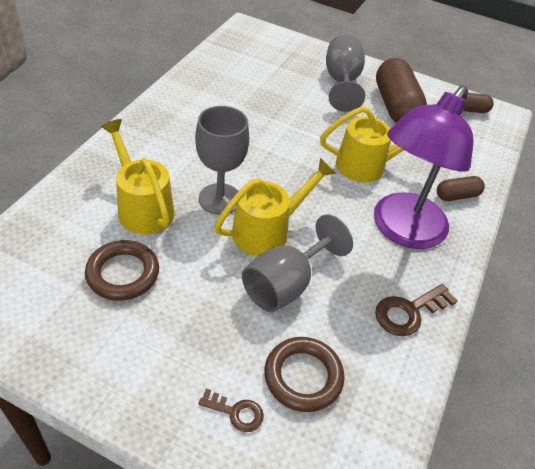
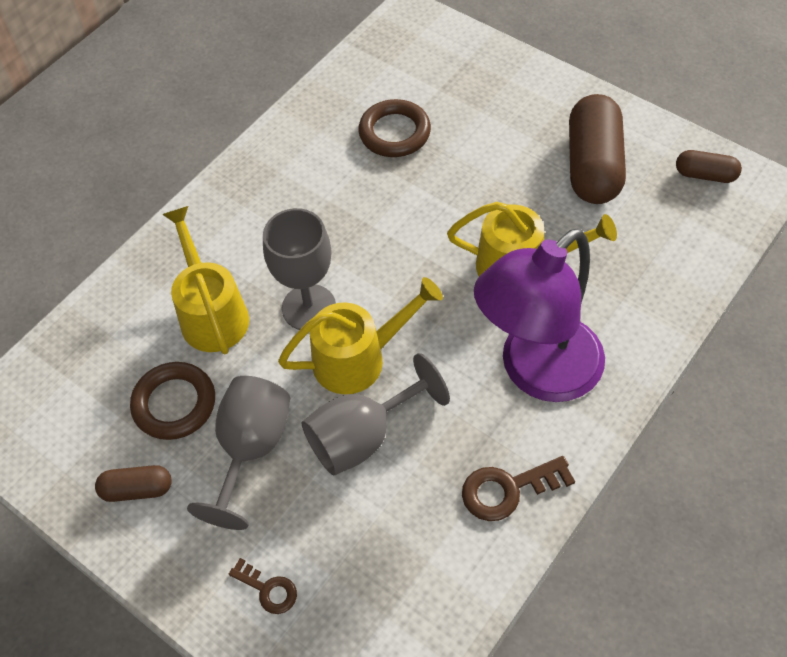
camera: 20 degrees right, 10 degrees up
(303, 376) = (353, 557): brown ring -> brown ring (394, 133)
(342, 82) = (524, 120): grey goblet -> grey goblet (251, 449)
(457, 196) = (633, 323): brown capsule -> brown capsule (137, 489)

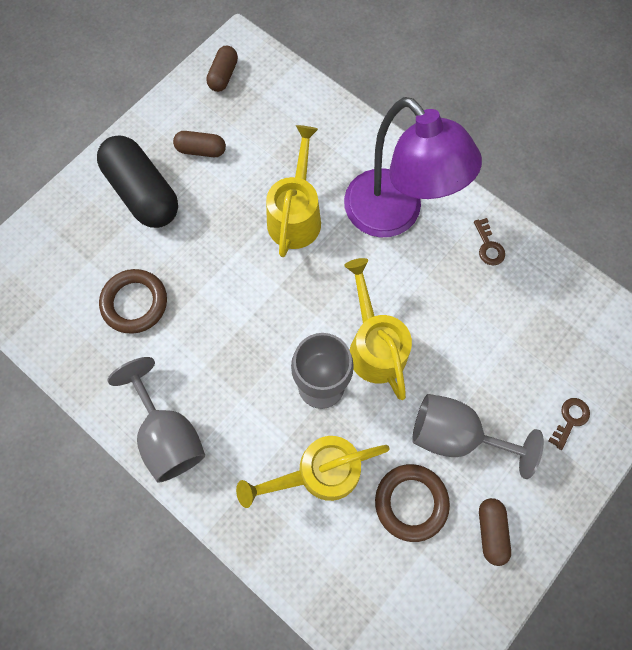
camera: 90 degrees left, 15 degrees up
(363, 436) = (444, 345): grey goblet -> grey goblet (169, 434)
(508, 489) = (488, 246): brown key -> brown key, size x0.63
(526, 122) = (143, 193): none -> black capsule
(593, 166) = (201, 150): brown capsule -> brown capsule, size x0.50

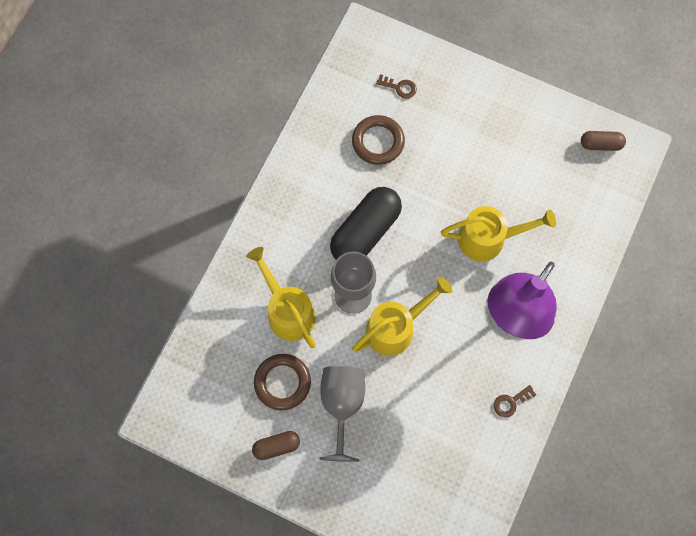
camera: 75 degrees right, 0 degrees up
(143, 193) = (470, 118): black capsule -> black capsule (365, 232)
(169, 434) = (287, 197): grey goblet -> none
(201, 150) = (523, 149): brown capsule -> none
(570, 419) = (378, 495): brown key -> brown key (399, 87)

